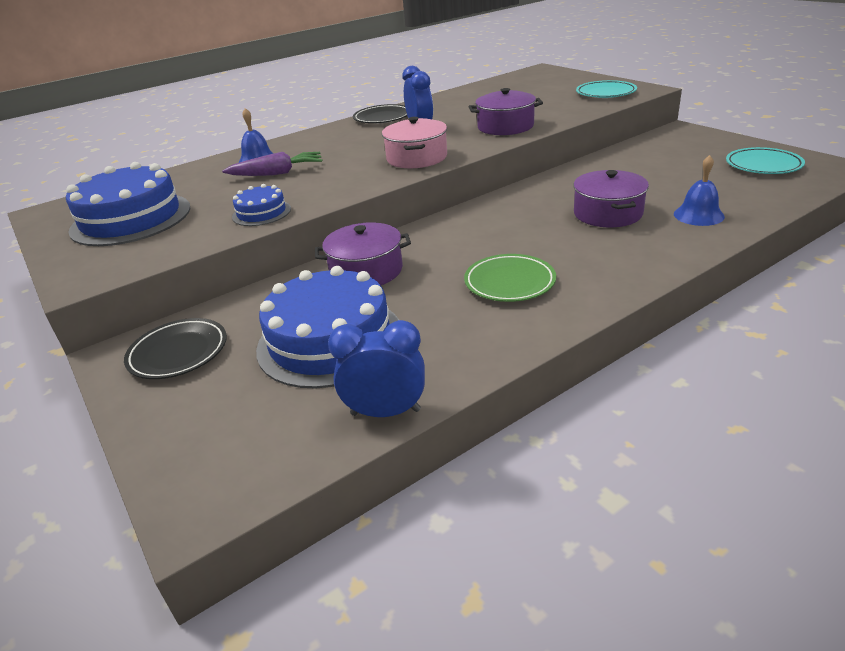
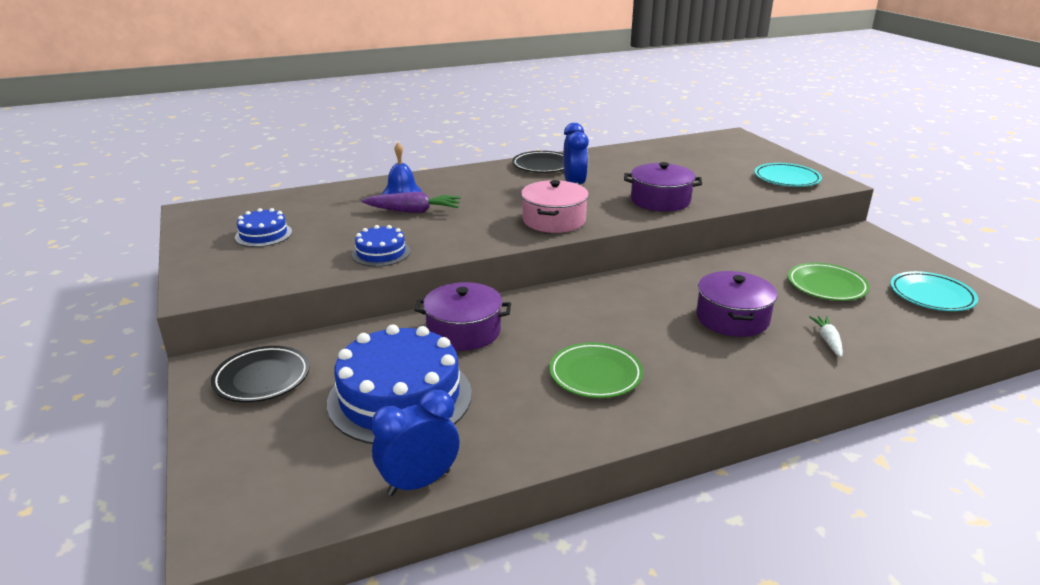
camera: 10 degrees right, 5 degrees down
(131, 219) = (263, 234): blue cake -> blue cake, size x0.49
(385, 412) = (419, 482): blue clock -> blue clock turned 45 degrees counterclockwise
(674, 174) = (826, 286): none -> green plate
(698, 215) = (828, 340): blue bell -> white carrot

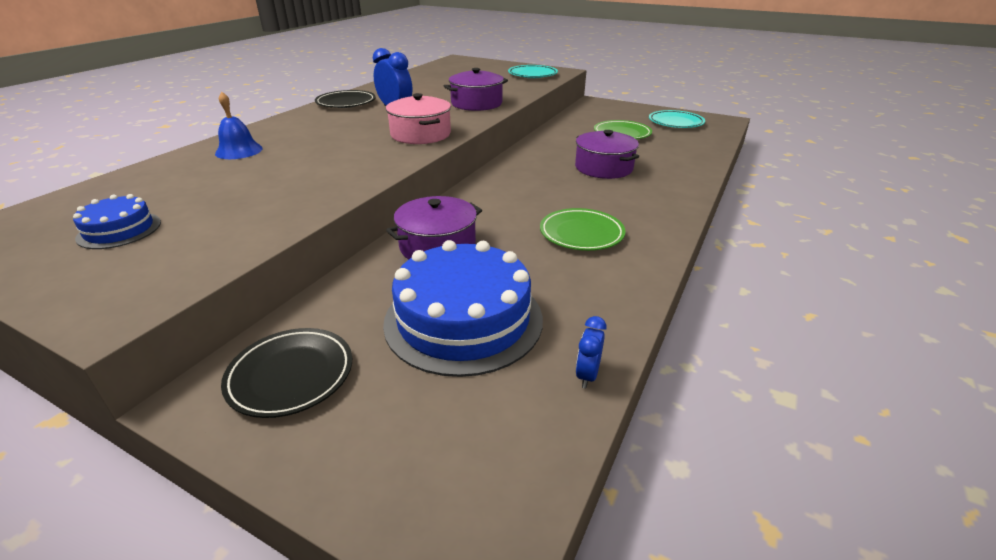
camera: 40 degrees left, 5 degrees up
(381, 253) = (300, 201): blue cake -> none
(413, 211) = (278, 161): purple carrot -> none
(419, 482) = (587, 375): blue clock -> blue clock, size x0.56
(828, 340) = (669, 161): white carrot -> none

